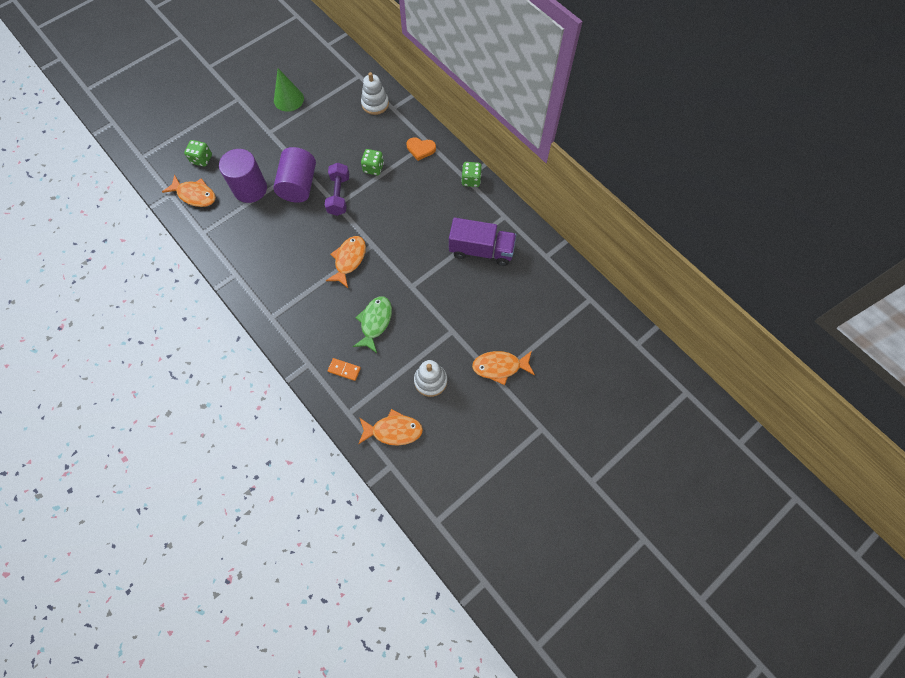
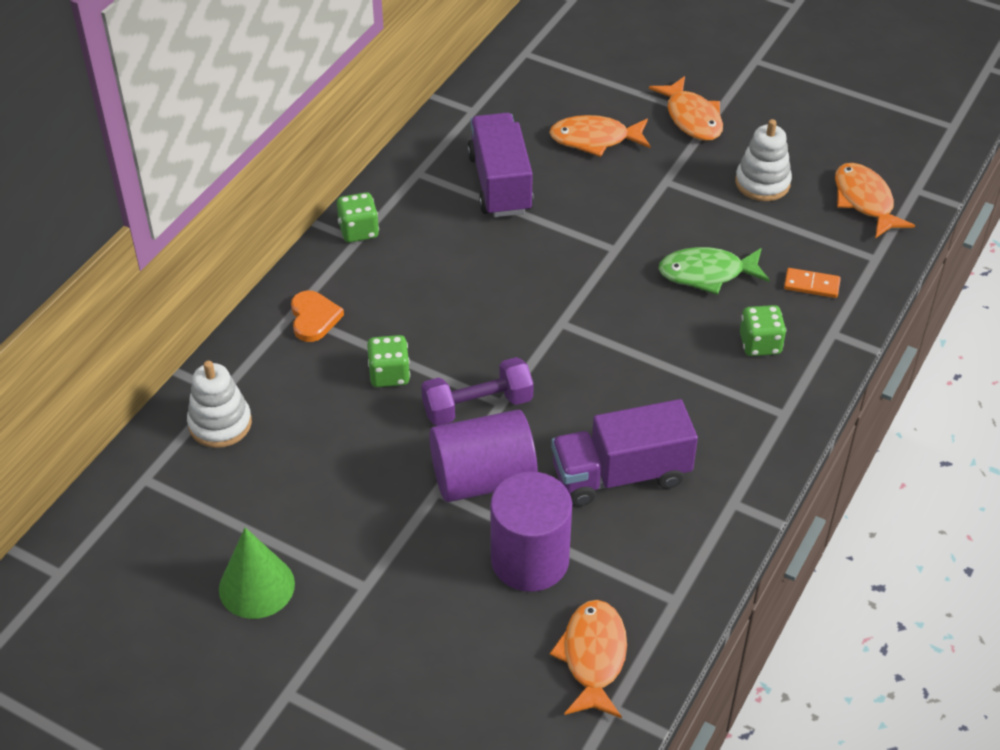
camera: 110 degrees left, 20 degrees down
(202, 159) = (494, 688): green dice -> green dice (760, 344)
(273, 236) = (621, 475): none -> purple truck
(344, 369) = (811, 285): orange domino -> orange domino turned 75 degrees counterclockwise
(349, 260) = (610, 344): orange fish -> orange fish (595, 139)

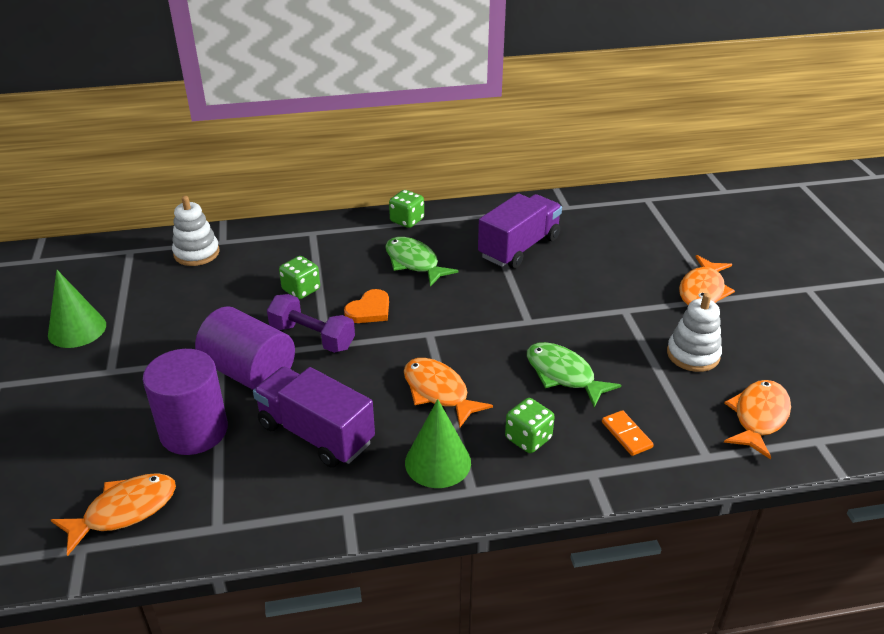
camera: 50 degrees right, 10 degrees down
(314, 318) = (316, 241): orange heart -> orange heart (369, 310)
(439, 268) = (414, 263): none -> green fish
(595, 139) = (616, 262): orange fish -> orange fish (438, 392)
(733, 415) = (438, 462): none -> green cone

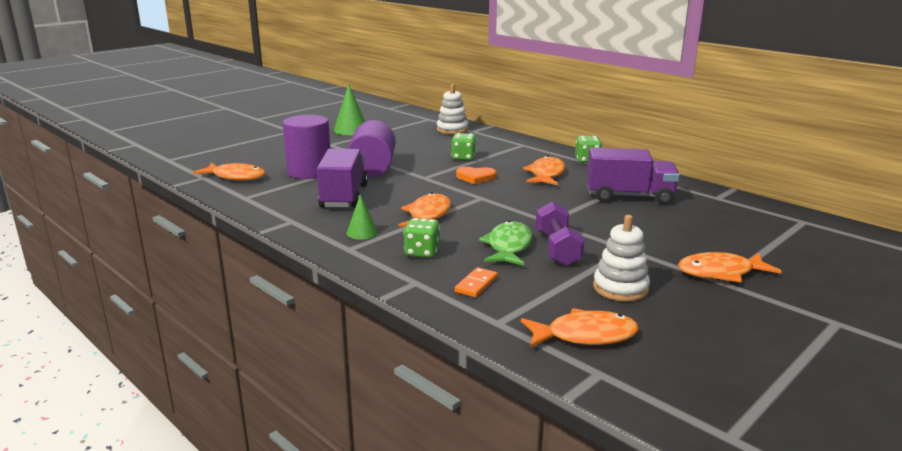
camera: 55 degrees right, 15 degrees down
(312, 337) = (426, 172): purple dumbbell -> purple dumbbell (557, 249)
(414, 263) = (546, 174): green fish -> orange fish
(438, 462) = (362, 232): green cone -> green cone, size x0.61

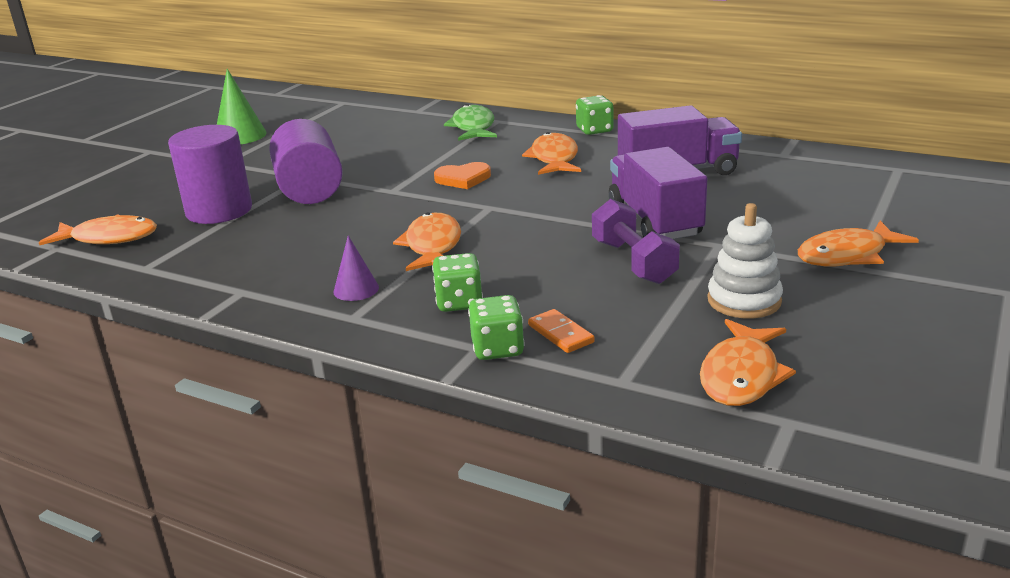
camera: 15 degrees left, 5 degrees up
(344, 197) = (295, 240): purple truck -> purple truck (654, 220)
(362, 232) = (356, 289): green cone -> purple cone
(452, 130) = (387, 113): white stacking toy -> none
(463, 158) = (429, 153): green dice -> green dice (497, 348)
(476, 284) = (560, 334): orange domino -> orange domino turned 45 degrees counterclockwise
(508, 247) = (569, 271): green fish -> green fish (473, 127)
(585, 336) = (741, 375): orange fish -> orange fish turned 135 degrees clockwise

